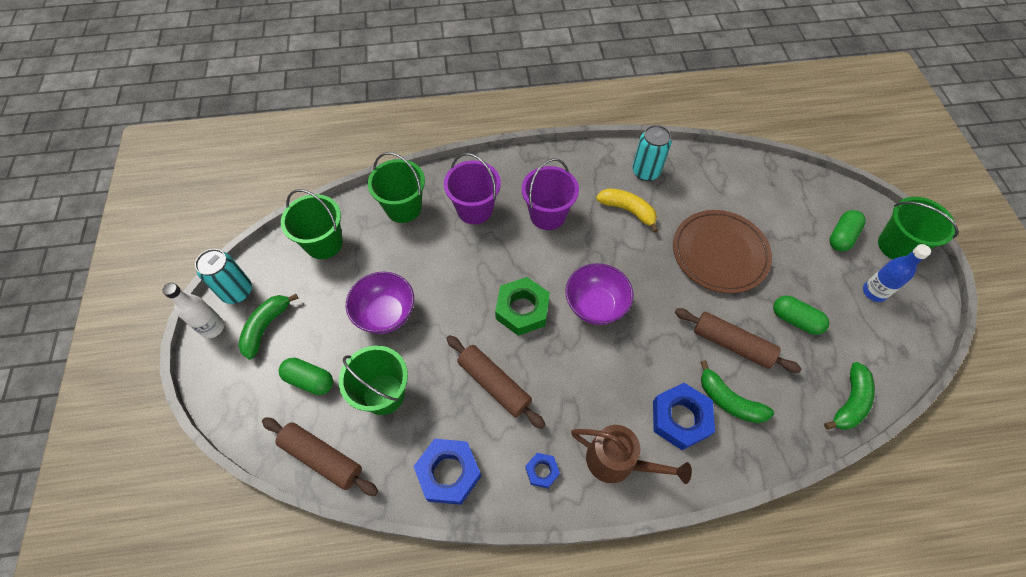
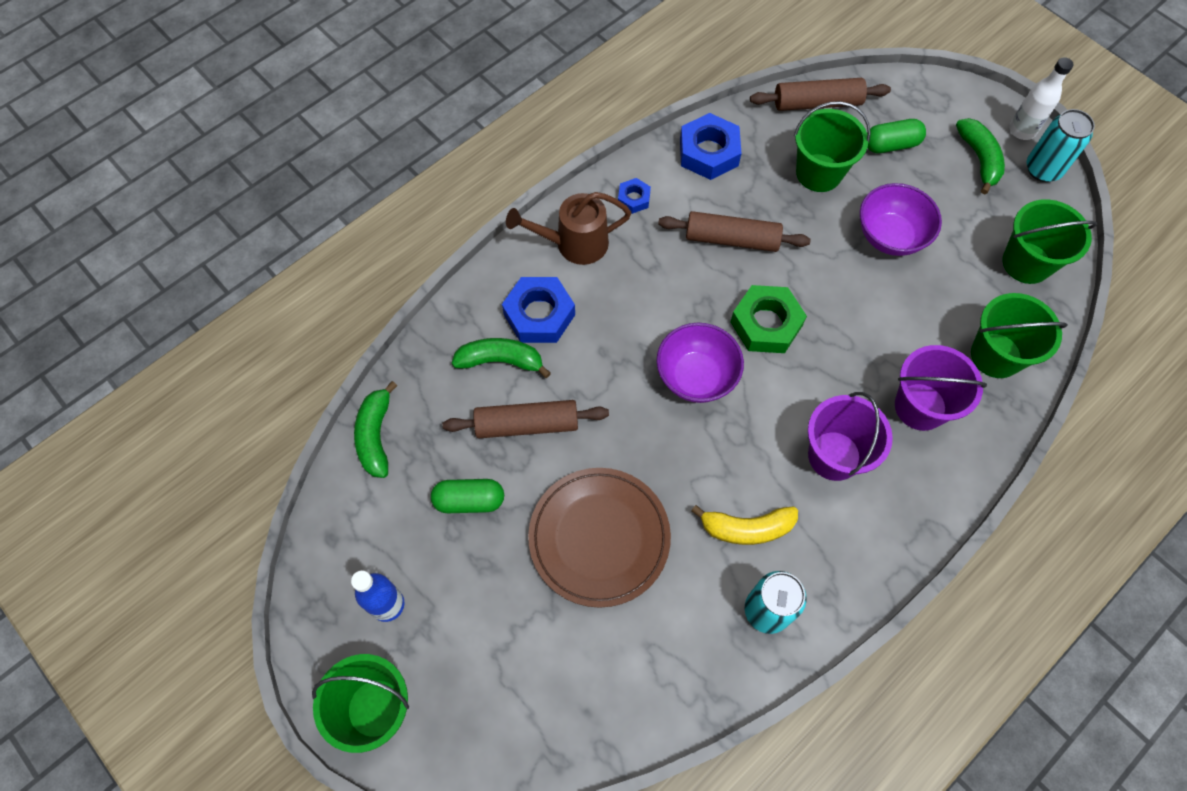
camera: 145 degrees right, 5 degrees up
(841, 236) = (456, 673): green capsule -> none

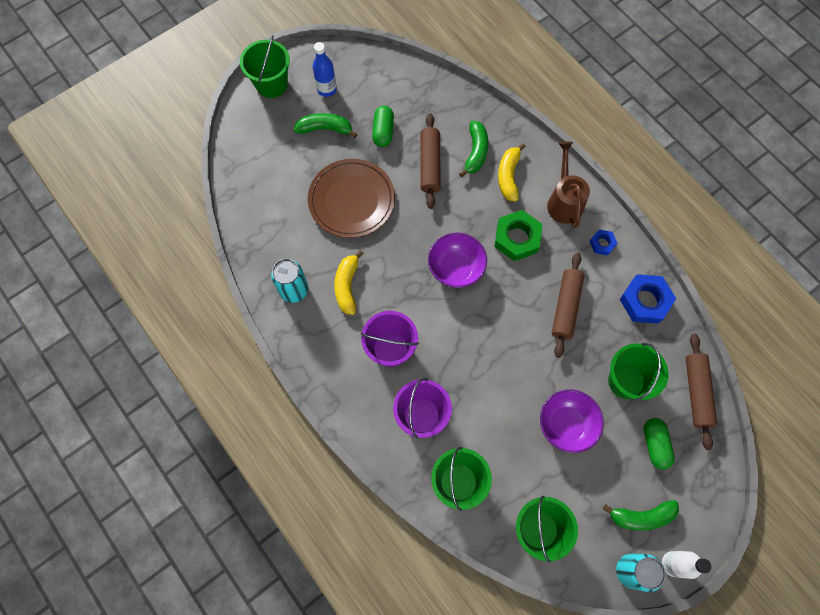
camera: 95 degrees right, 5 degrees up
(376, 436) = (429, 83): green banana -> green banana (325, 128)
(539, 315) = (508, 176): blue nut -> yellow banana
(766, 324) = (494, 320): green nut -> green nut (517, 238)

